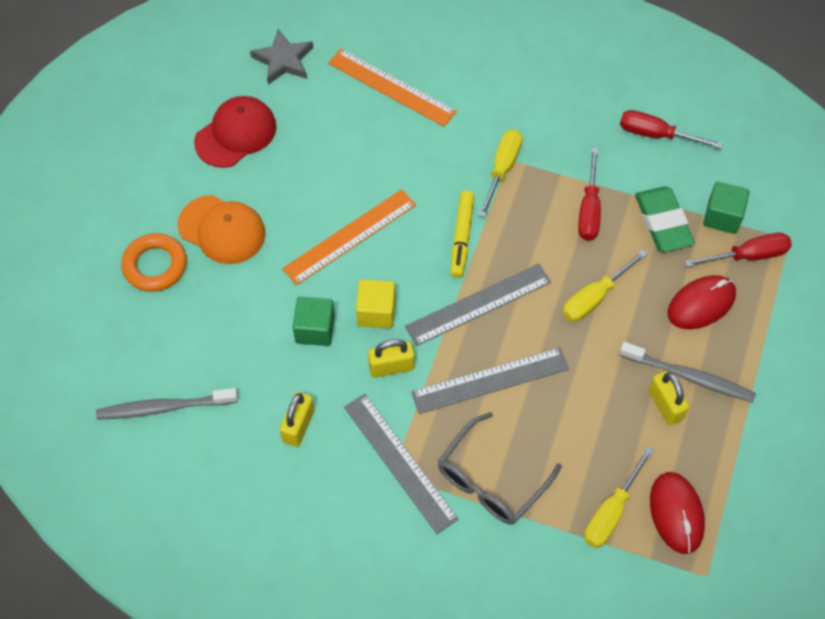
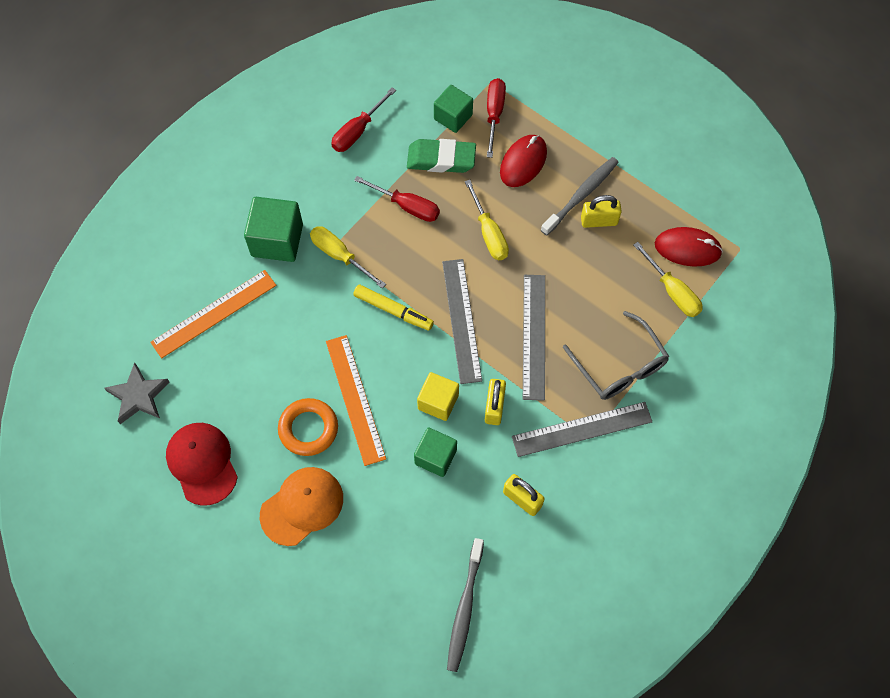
camera: 70 degrees left, 5 degrees up
(155, 265) = (315, 577): orange ring -> orange ring (308, 429)
(494, 110) = (277, 240): none -> green cube
(701, 304) = (523, 162): red mouse -> red mouse turned 45 degrees clockwise

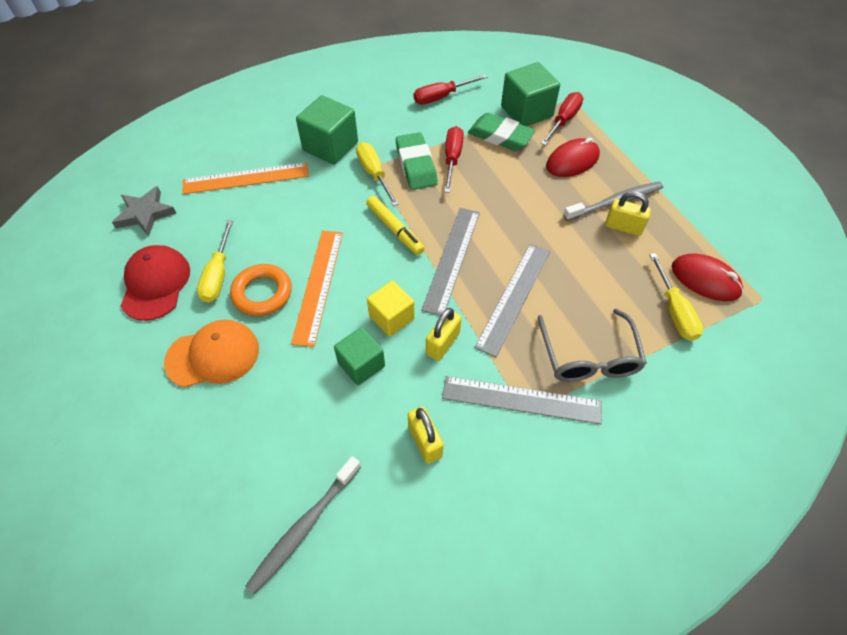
camera: 25 degrees right, 10 degrees down
(375, 228) = (416, 165): none -> green eraser
(407, 206) = (452, 159): red screwdriver -> red screwdriver turned 135 degrees counterclockwise
(453, 117) = (526, 111): green cube -> green cube, size x1.50
(489, 233) = (514, 201): yellow screwdriver -> yellow screwdriver (218, 275)

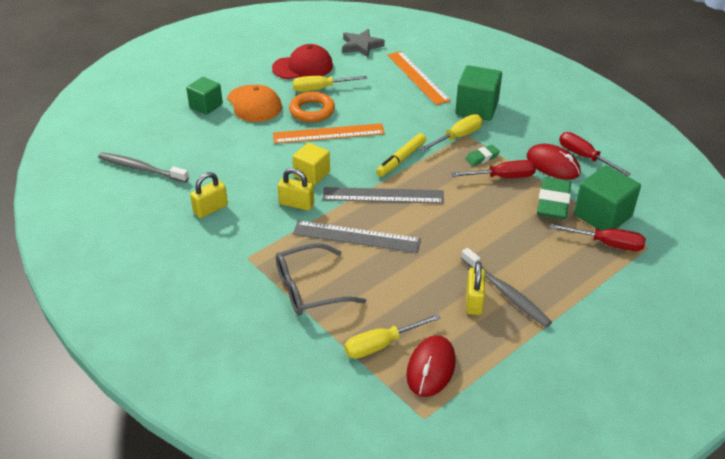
camera: 75 degrees right, 15 degrees down
(361, 364) = (265, 168): green cube -> green cube (206, 106)
(416, 165) = (482, 157): green eraser -> green eraser, size x0.54
(521, 400) = (257, 253): grey ruler -> none
(572, 161) = (548, 256): red mouse -> red mouse (552, 165)

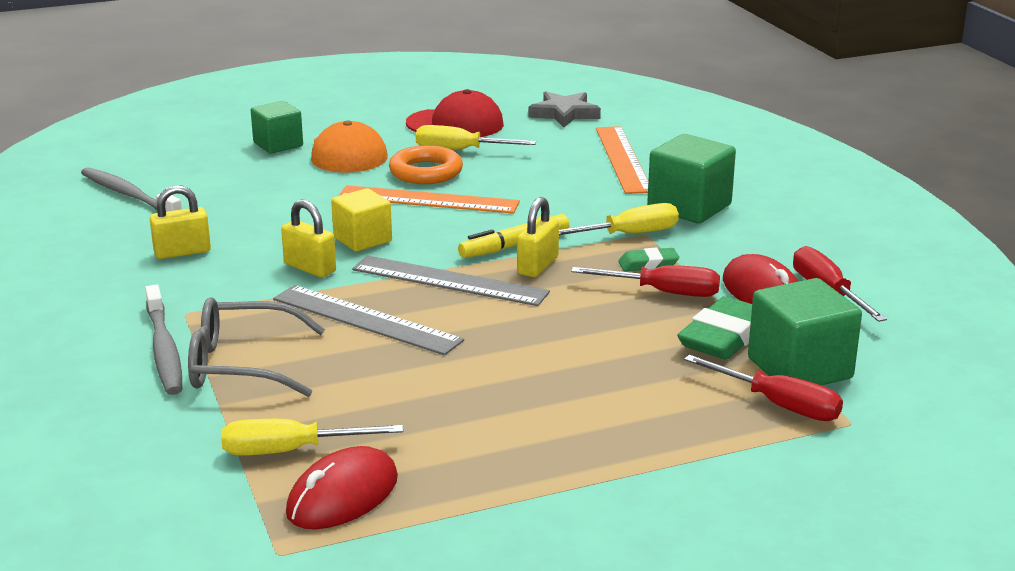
camera: 20 degrees right, 15 degrees down
(474, 301) = (485, 430): yellow padlock -> yellow padlock (537, 266)
(506, 293) = (548, 431): grey toothbrush -> grey toothbrush (164, 350)

